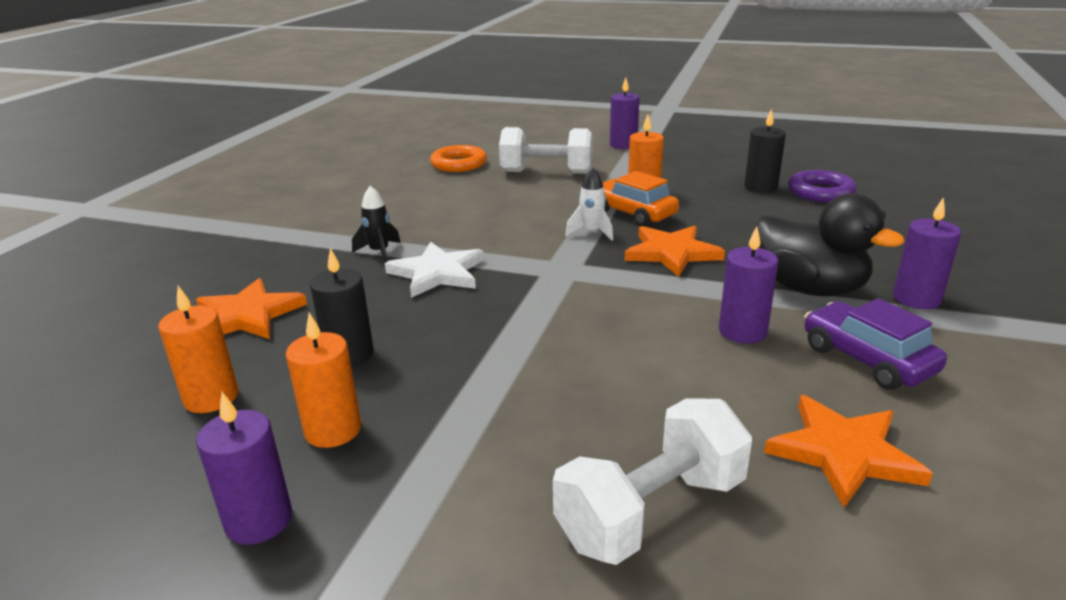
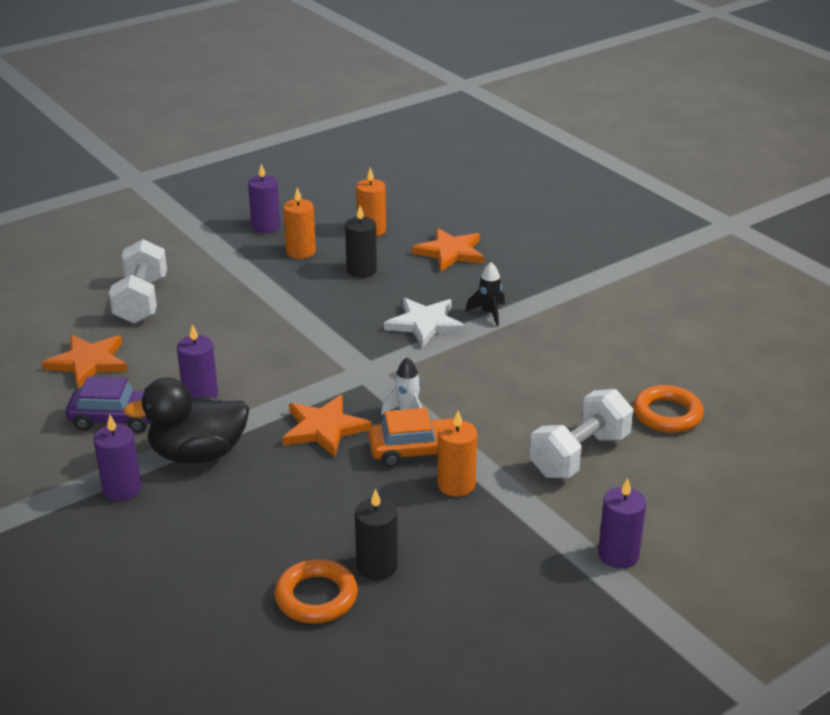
camera: 125 degrees right, 5 degrees up
(820, 192) = (316, 597): purple ring -> orange ring

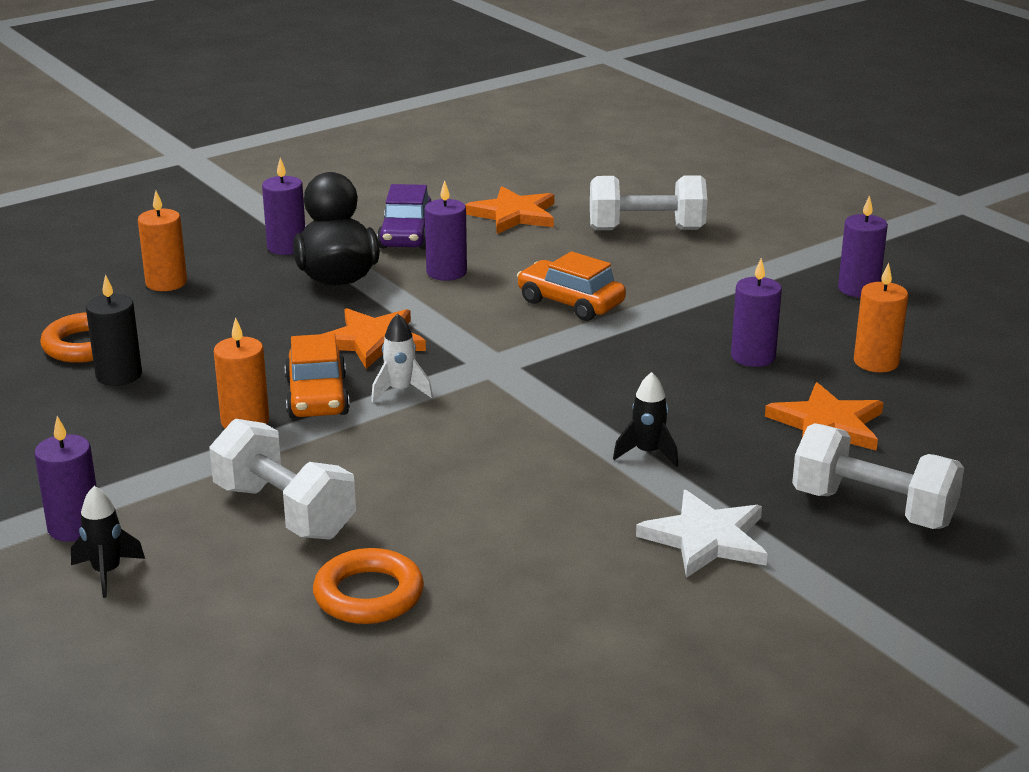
camera: 90 degrees right, 5 degrees down
(269, 337) = (570, 303): none -> orange car
(301, 252) = (794, 314): orange candle -> orange candle (166, 283)
(361, 270) = (753, 357): black candle -> purple candle
(425, 324) = (612, 403): white star -> white star (706, 539)
(542, 247) = (872, 509): none -> white dumbbell
(671, 529) = (107, 573): none -> black rocket

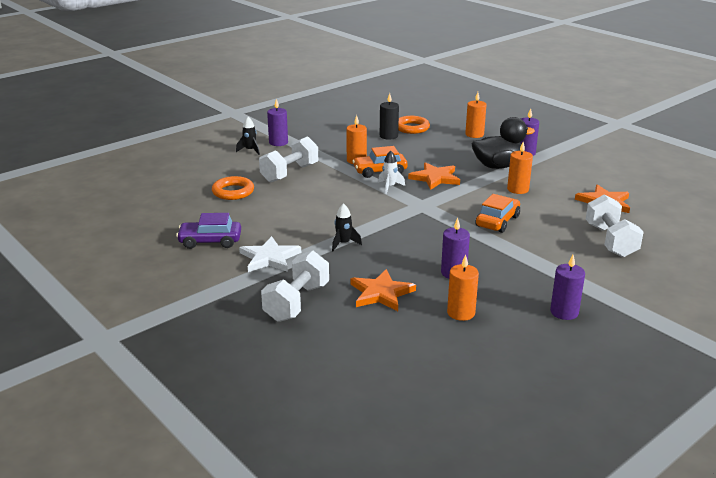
camera: 85 degrees right, 0 degrees up
(407, 235) = (557, 177): purple car -> purple car (210, 241)
(446, 272) = (518, 189): purple candle -> orange candle

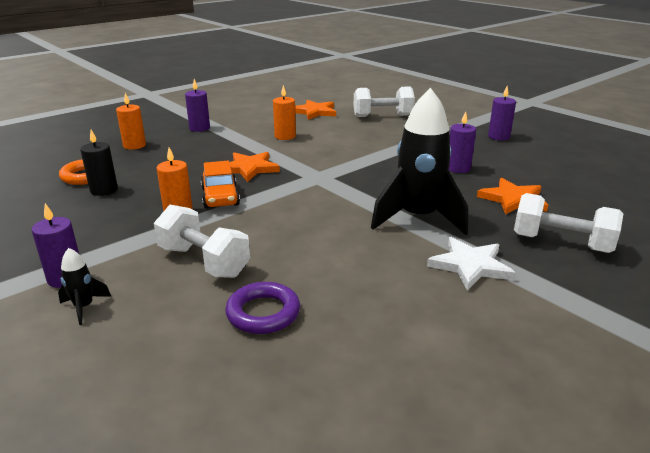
camera: 90 degrees left, 0 degrees up
(210, 241) = (441, 321): purple car -> none
(233, 192) = (263, 313): orange ring -> purple ring
(343, 243) = (418, 218): black rocket -> black rocket, size x2.42
(389, 187) = (268, 192): white rocket -> none
(461, 313) = (524, 168): orange candle -> none
(497, 221) = (353, 147): orange car -> none
(498, 166) = (227, 140): black duck -> none

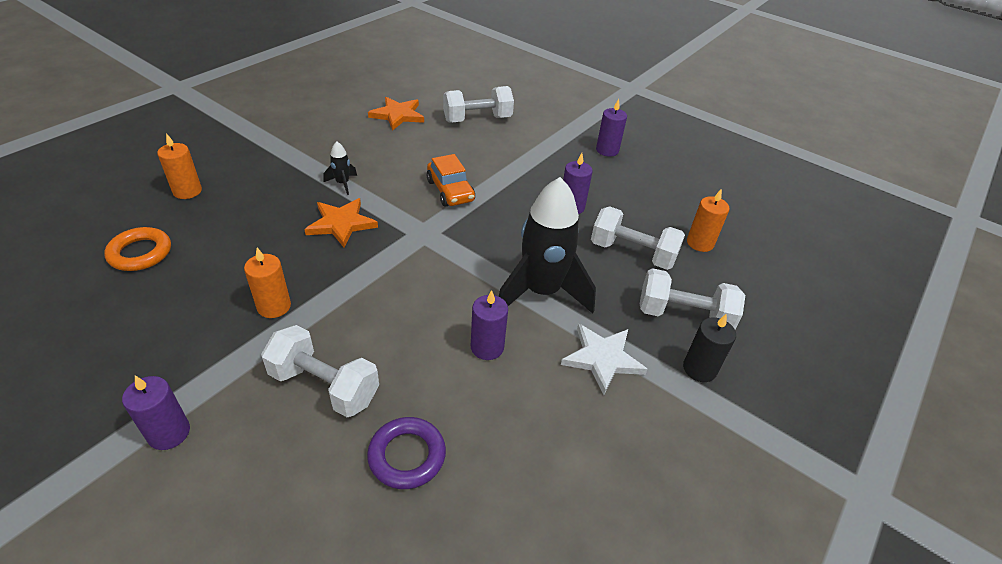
camera: 15 degrees left, 15 degrees up
(84, 307) = (205, 476): black rocket -> black rocket (342, 183)
(104, 190) = (171, 277): black candle -> black candle (699, 369)
(199, 128) = (263, 153): purple candle -> purple candle (487, 347)
(220, 197) = (318, 277): orange car -> orange car (450, 191)
(285, 136) = (371, 163): orange candle -> orange candle (700, 243)
(513, 199) = (632, 253): orange star -> white dumbbell

